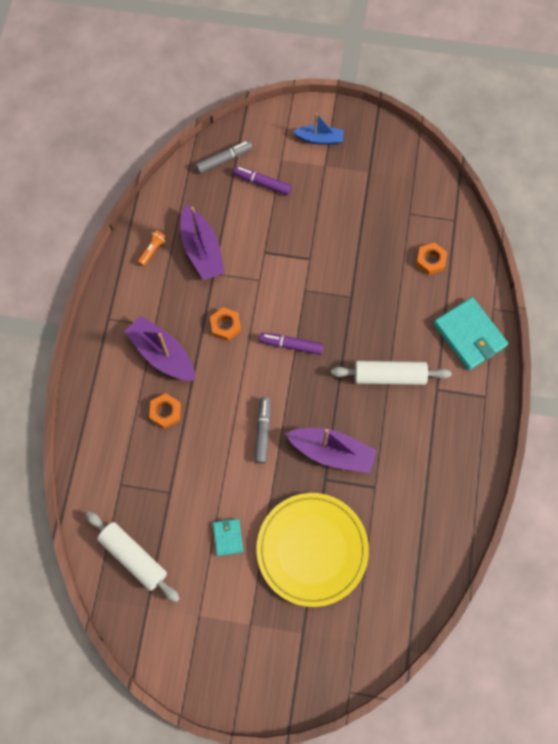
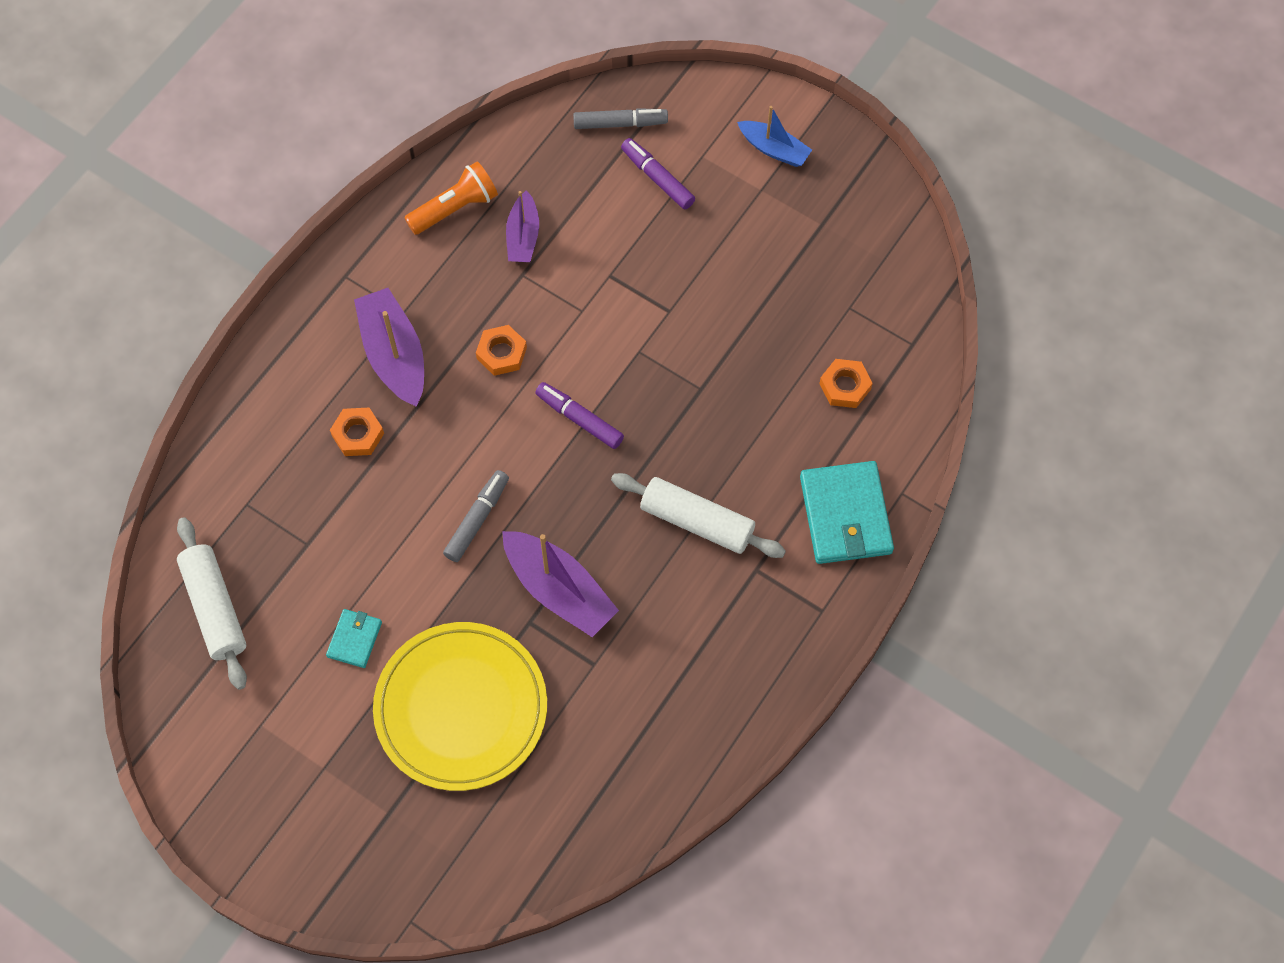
camera: 25 degrees right, 5 degrees down
(153, 250) = (455, 208): orange flashlight -> orange flashlight, size x1.63
(202, 250) = (523, 236): purple boat -> purple boat, size x0.62

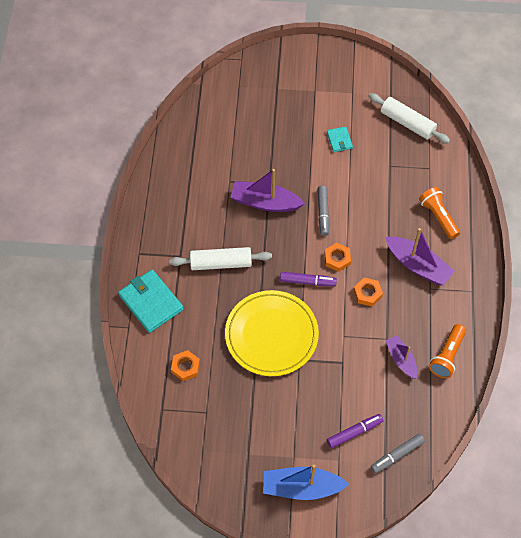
camera: 150 degrees right, 5 degrees down
(301, 414) = (438, 217): none -> orange flashlight
(358, 434) = (405, 221): orange nut -> orange nut (337, 259)
(461, 708) = (275, 137): yellow plate -> yellow plate (271, 335)
(657, 178) = (354, 432): purple marker -> purple marker turned 45 degrees counterclockwise
(774, 149) = (301, 487): blue boat -> blue boat, size x1.60

